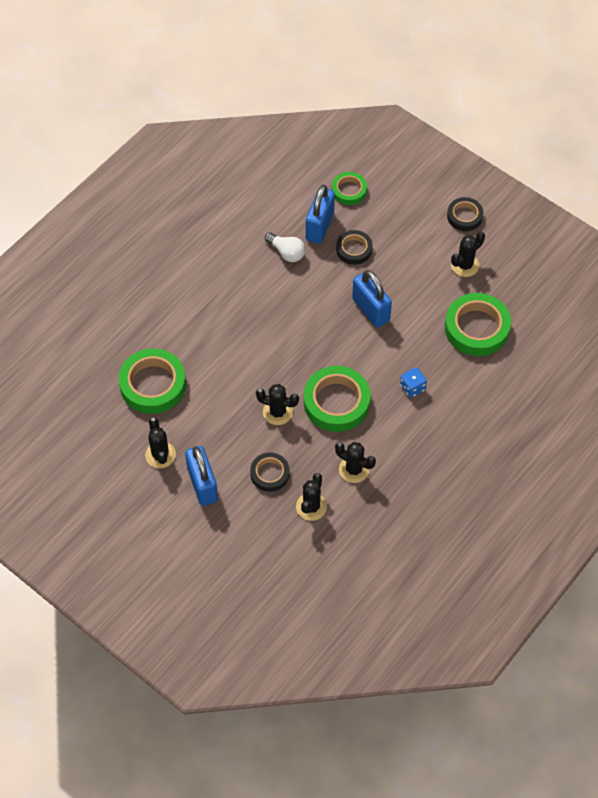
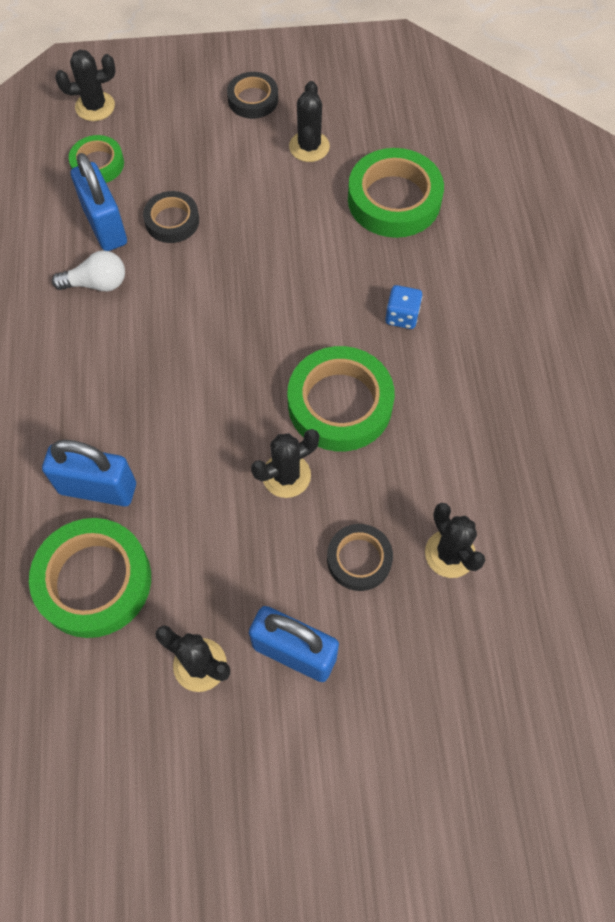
camera: 45 degrees left, 5 degrees up
(354, 469) = (445, 464): black cactus -> black cactus (95, 106)
(370, 310) = (262, 270): blue padlock -> blue padlock (98, 488)

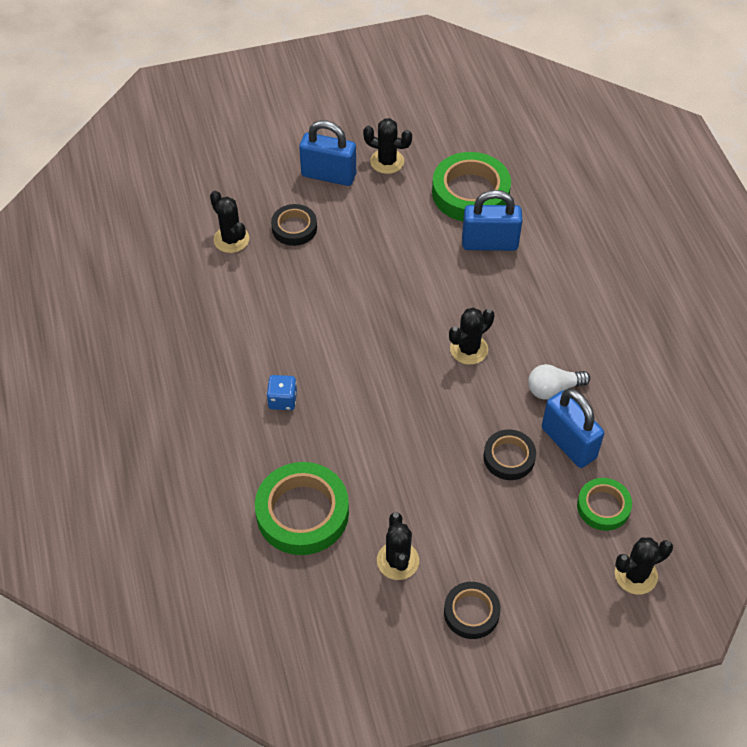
camera: 170 degrees right, 10 degrees down
(286, 475) = (355, 270): black cactus -> black cactus (469, 349)
(340, 404) = (324, 323): green tape -> none

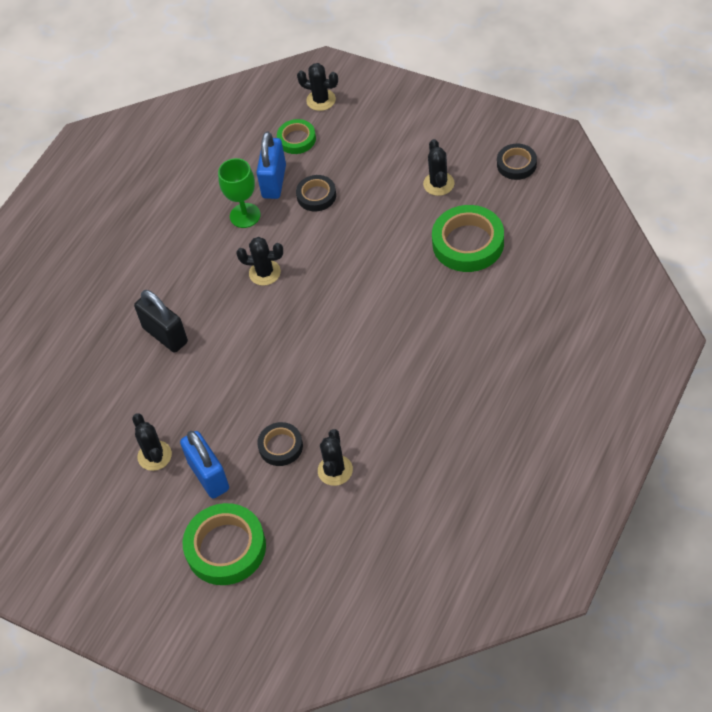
camera: 130 degrees left, 0 degrees up
(282, 400) = (415, 319): blue dice -> none
(398, 561) = (438, 184): black cactus -> black cactus turned 45 degrees counterclockwise
(470, 193) = (130, 384): green tape -> green tape (226, 548)
(471, 612) = (425, 136): black tape -> black tape (516, 164)
(489, 243) = (165, 335): blue padlock -> black padlock
(553, 389) = (245, 215): white light bulb -> green goblet

